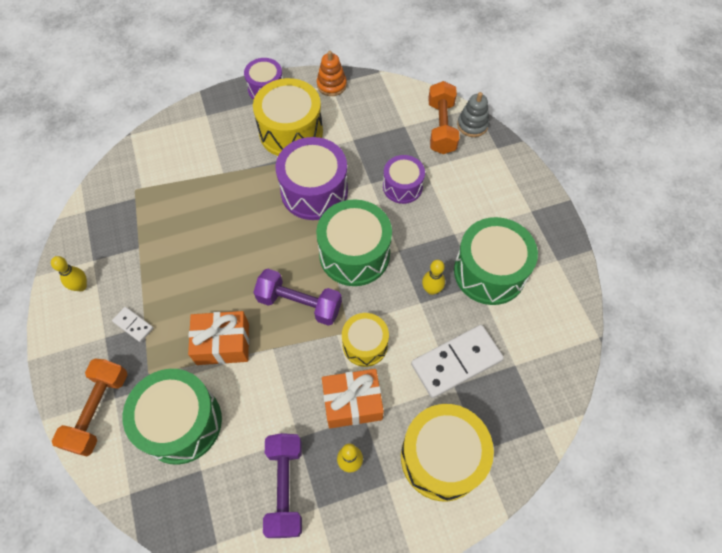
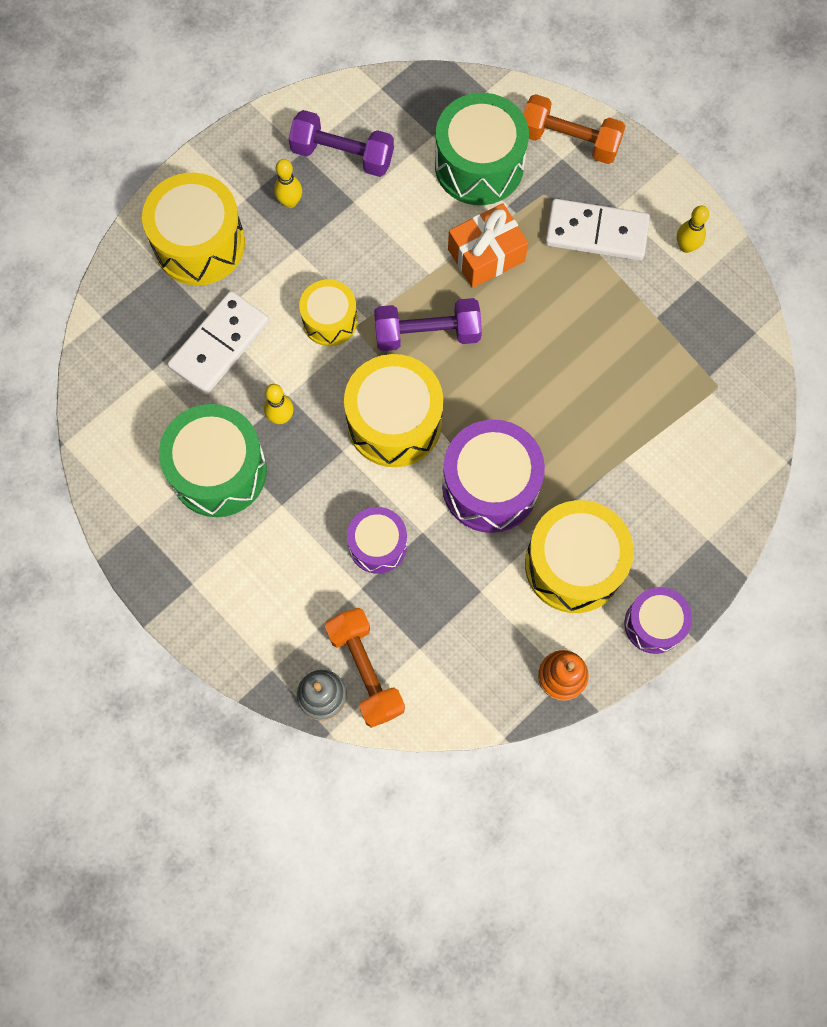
camera: 155 degrees right, 10 degrees up
(98, 411) = (569, 141): orange dumbbell -> orange dumbbell turned 60 degrees counterclockwise
(133, 325) = (596, 232): white domino -> white domino, size x2.11
(285, 487) = (342, 155): purple dumbbell -> purple dumbbell turned 45 degrees counterclockwise
(352, 403) = (314, 256): orange gift -> none
(354, 254) = (394, 422): green drum -> yellow drum

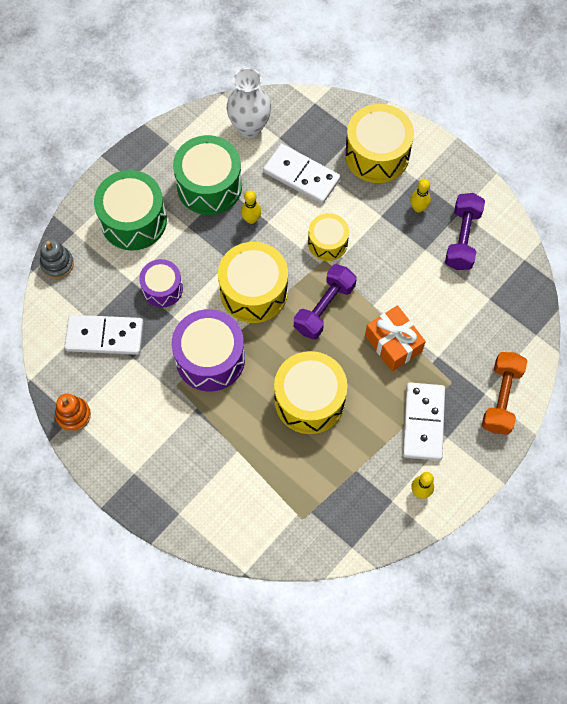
camera: 85 degrees right, 5 degrees down
(129, 408) = (249, 127): none -> white vase
(365, 671) = (74, 289): orange dumbbell -> none
(427, 334) = (324, 308): purple dumbbell -> purple dumbbell turned 45 degrees clockwise
(445, 629) = (105, 336): none -> white domino
(479, 165) = (469, 333): green drum -> green drum (133, 220)
(573, 565) = (154, 418): yellow drum -> yellow drum (309, 400)
(654, 624) = (112, 476): purple drum -> none

